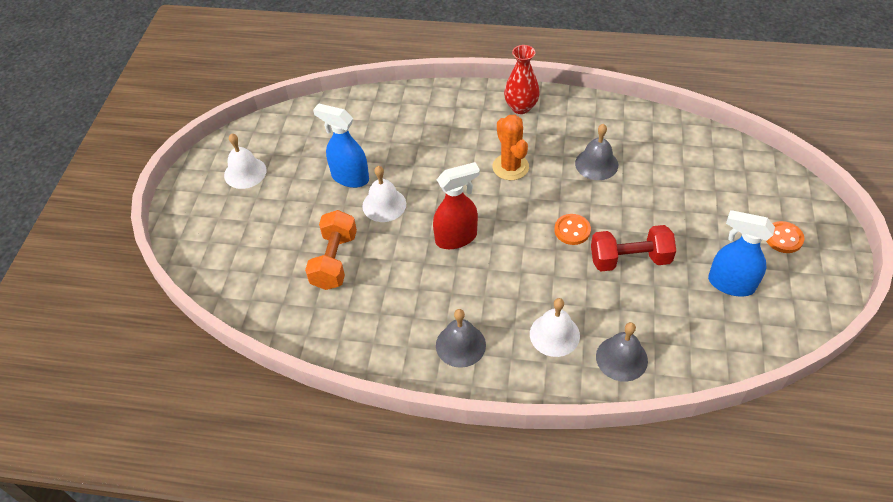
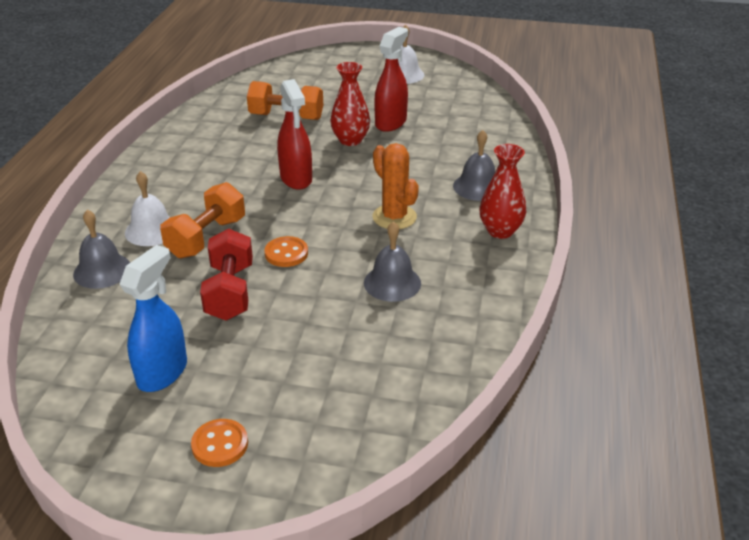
camera: 90 degrees right, 15 degrees down
(349, 177) = (391, 122): blue spray bottle -> red spray bottle
(384, 205) = (350, 140): white bell -> red vase
(460, 345) = (165, 177): grey bell -> grey bell (477, 187)
(510, 167) = (394, 217): orange cactus -> orange cactus turned 75 degrees clockwise
(559, 289) = (206, 238): none -> orange dumbbell

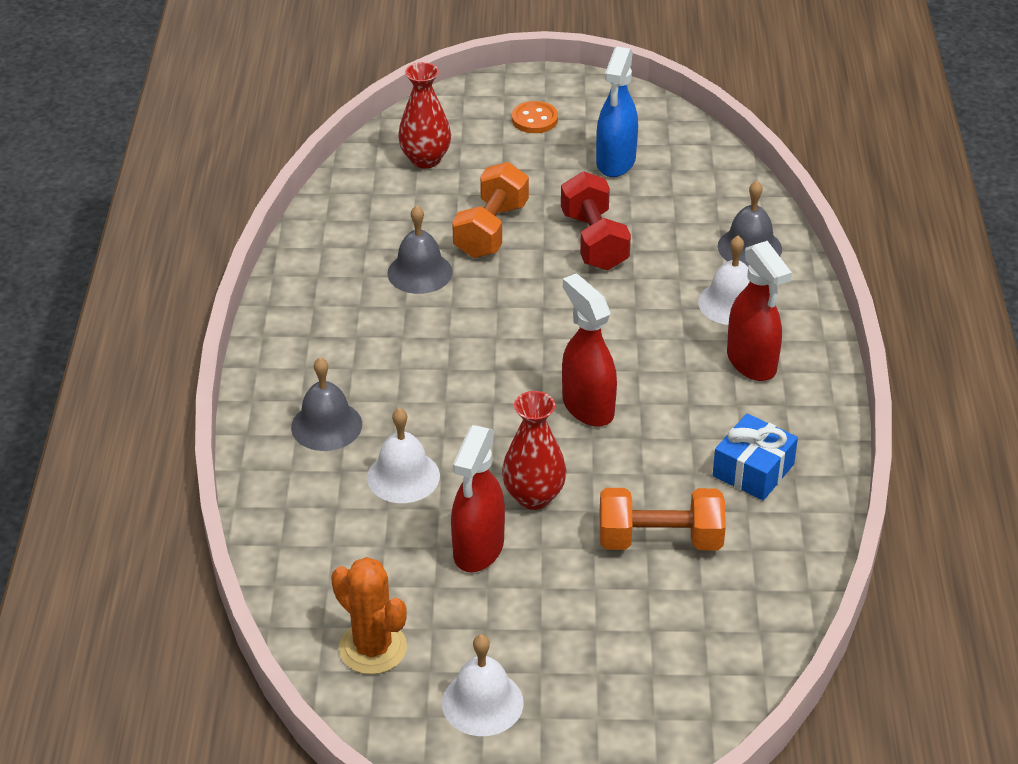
camera: 170 degrees right, 5 degrees up
(168, 191) = (752, 362): none -> red spray bottle
(206, 238) = (658, 301): orange dumbbell -> orange dumbbell (491, 230)
(212, 139) = (753, 470): none -> blue gift
(286, 253) = (552, 293): orange button -> none
(394, 217) = (434, 359): orange cactus -> orange cactus (373, 648)
(429, 157) = (403, 476): none -> white bell
(500, 231) = (296, 356): red vase -> red vase (425, 159)

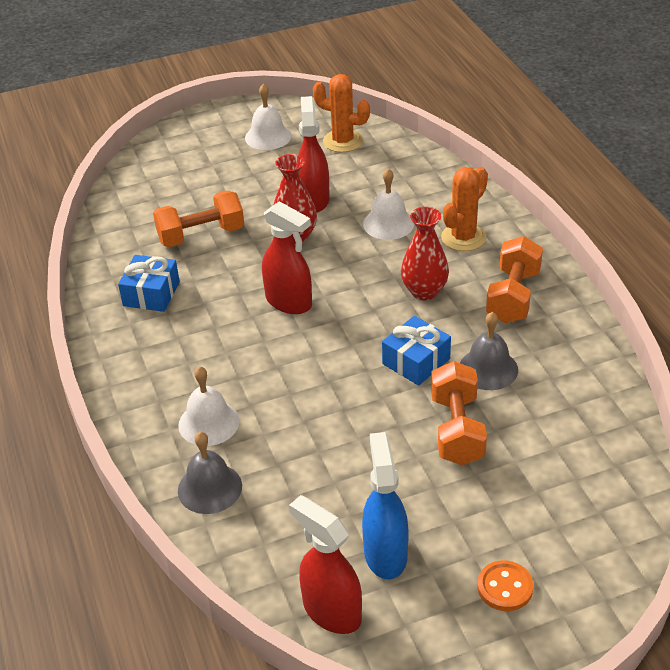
camera: 160 degrees right, 0 degrees up
(326, 425) = (463, 237): grey bell -> orange cactus
(332, 336) = (513, 296): none -> orange dumbbell
(425, 159) = (576, 491): red vase -> red vase (424, 291)
(487, 300) = (416, 361): none -> blue gift
(594, 241) = (357, 448): red dumbbell -> none
(752, 362) = (175, 373): red spray bottle -> red spray bottle (331, 611)

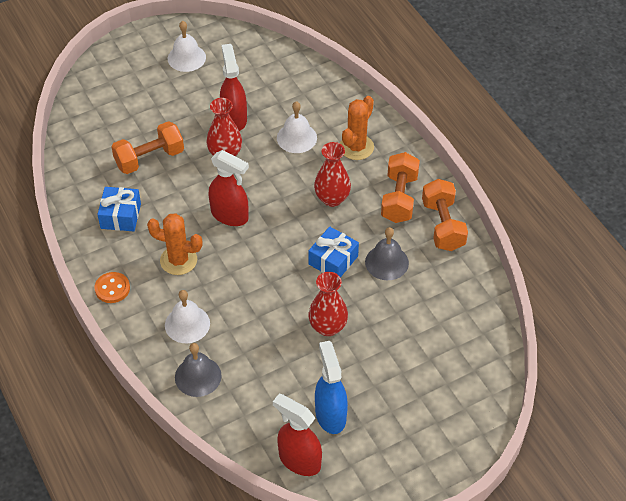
camera: 10 degrees left, 10 degrees up
(343, 141) = (249, 59): orange cactus -> orange cactus (178, 260)
(397, 441) = (328, 327): none -> red vase
(457, 429) = (369, 314): orange dumbbell -> orange dumbbell (443, 225)
(505, 587) = (414, 431): orange button -> orange button (112, 288)

